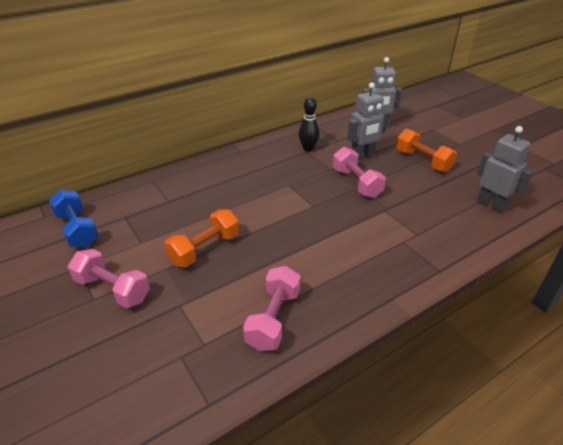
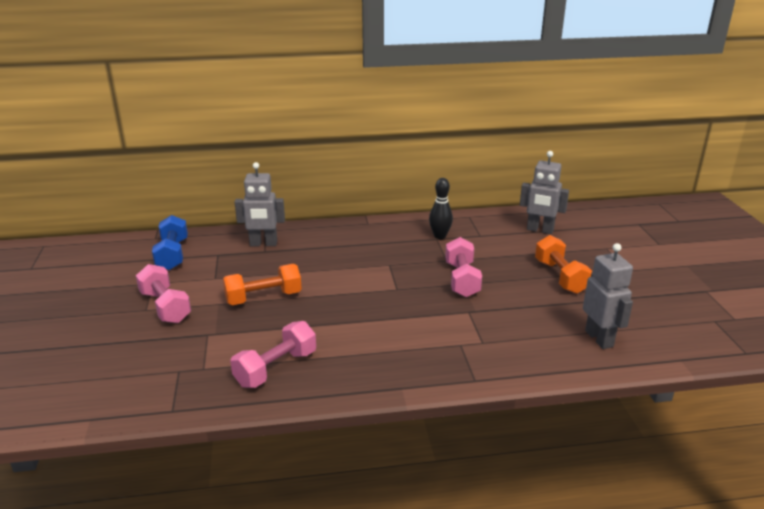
camera: 25 degrees right, 10 degrees down
(362, 155) = (494, 256): grey robot -> grey robot (263, 244)

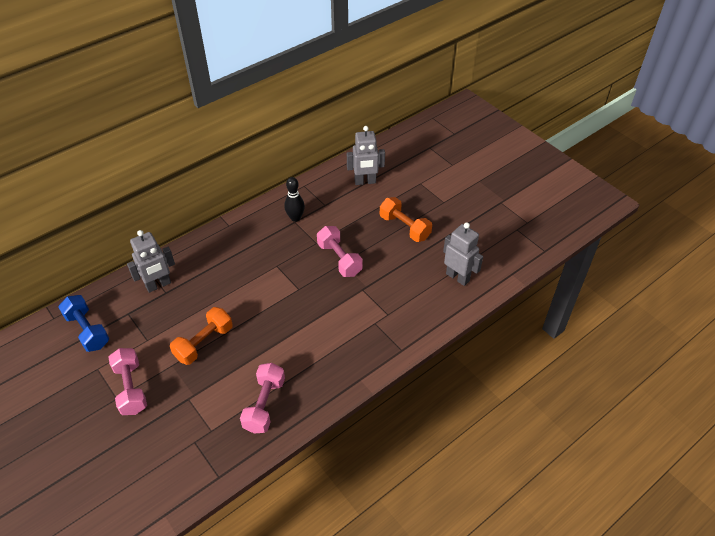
camera: 30 degrees left, 20 degrees up
(165, 307) = (131, 388): pink dumbbell -> pink dumbbell turned 45 degrees clockwise

